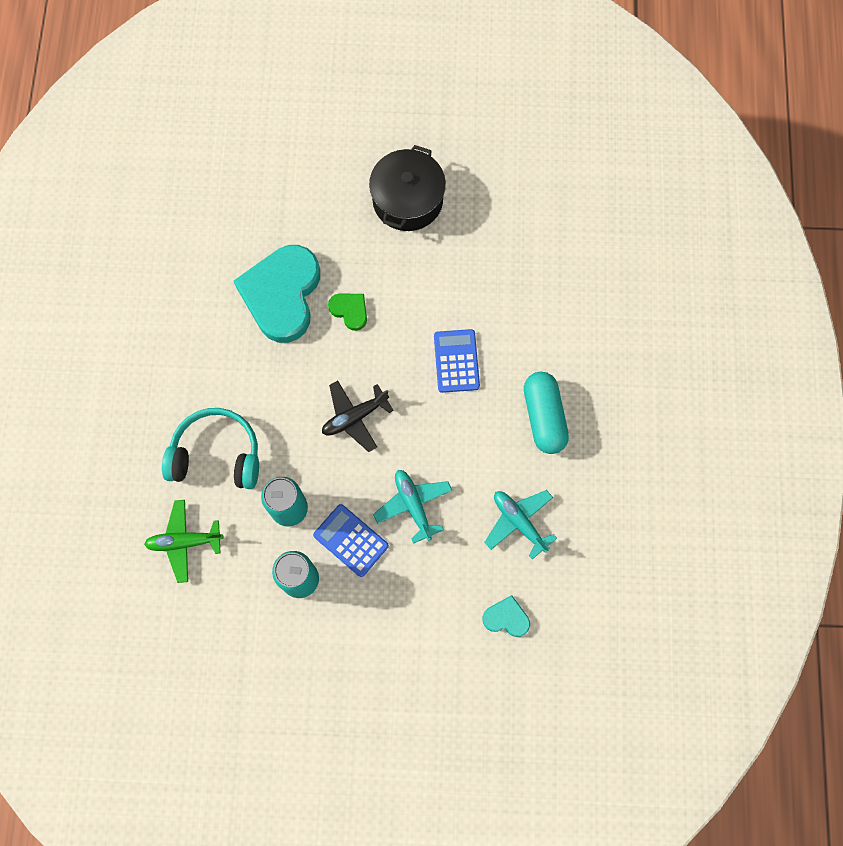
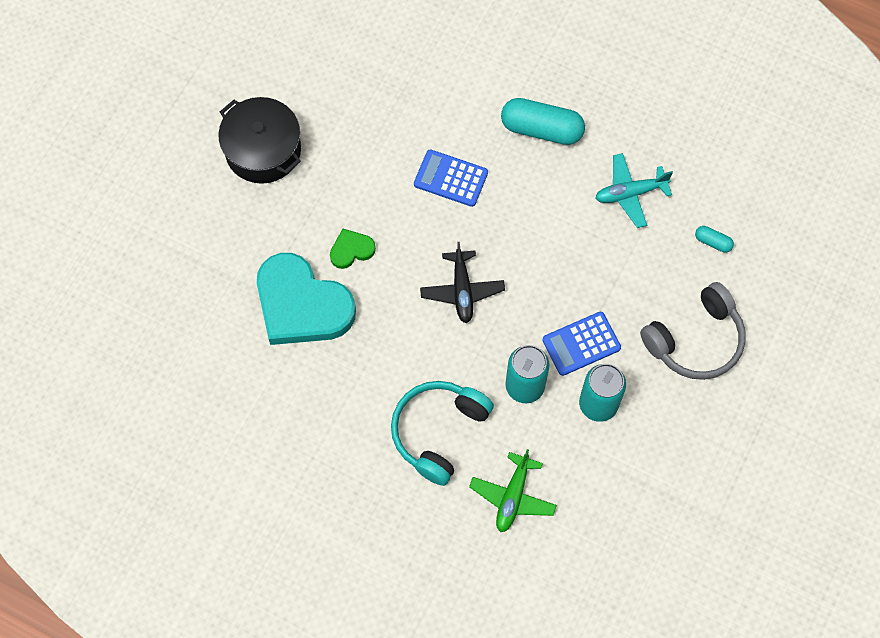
camera: 65 degrees left, 5 degrees down
(400, 641) = (695, 340): none -> grey headphones
(413, 505) = (573, 275): turquoise plane -> none
(506, 618) = (713, 242): turquoise heart -> turquoise capsule

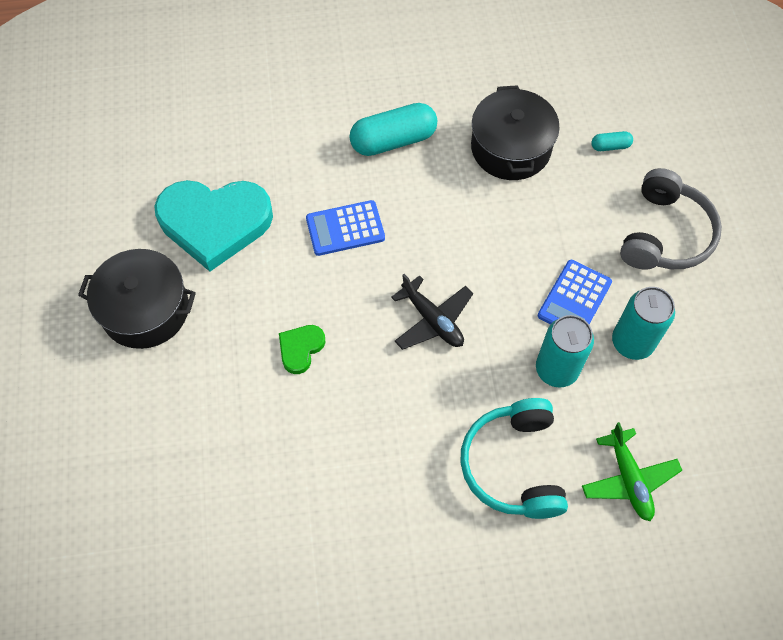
camera: 35 degrees left, 5 degrees down
(302, 305) = (290, 431): turquoise heart -> turquoise heart (215, 223)
(630, 193) = (510, 148): turquoise plane -> black pot

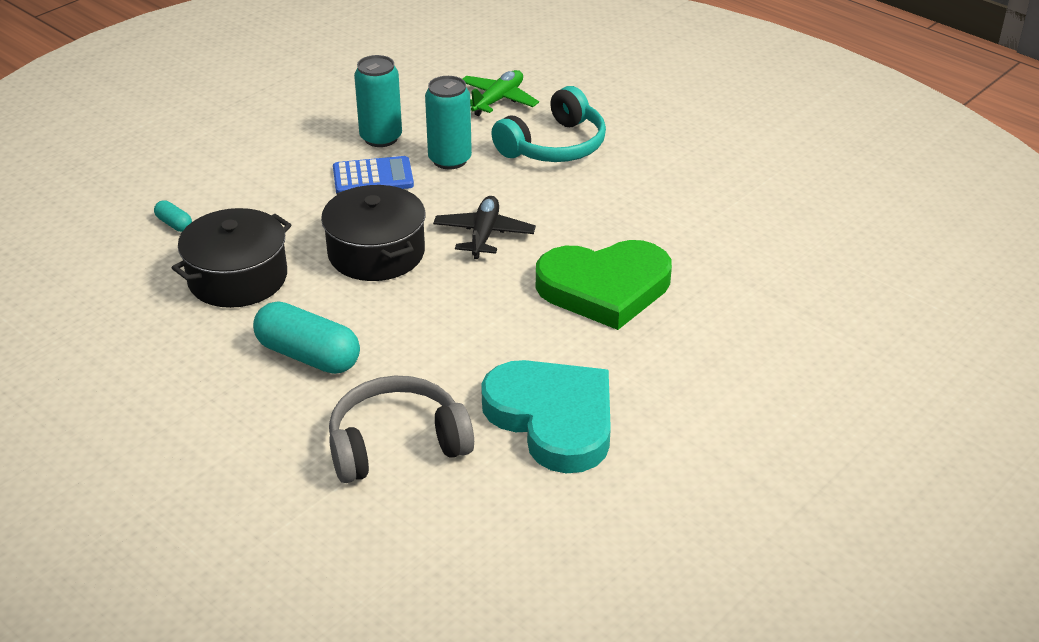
camera: 130 degrees left, 25 degrees down
(145, 310) = (699, 403): black pot -> black pot (376, 253)
(300, 349) = (604, 288): green heart -> green heart, size x2.27
(345, 229) = (453, 329): blue calculator -> none
(665, 234) = (251, 161): grey headphones -> grey headphones (397, 444)

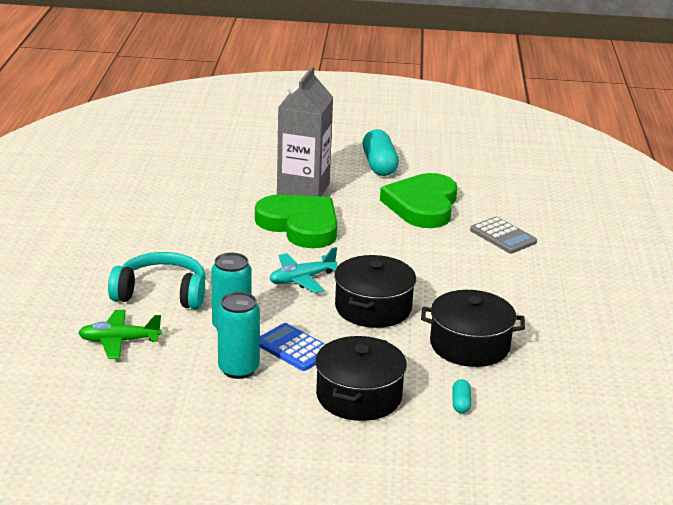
camera: 130 degrees left, 10 degrees down
(261, 178) = (359, 396): none -> black pot
(308, 356) = (489, 287): turquoise capsule -> turquoise capsule (379, 165)
(397, 444) = (503, 236): grey headphones -> grey calculator
(484, 234) = (302, 279): black plane -> turquoise plane
(553, 419) = (422, 205): turquoise heart -> green heart
(702, 336) = (303, 189): none -> grey carton

